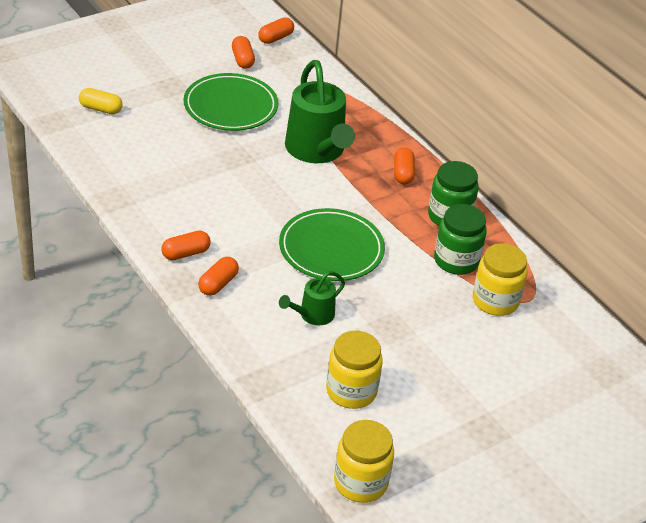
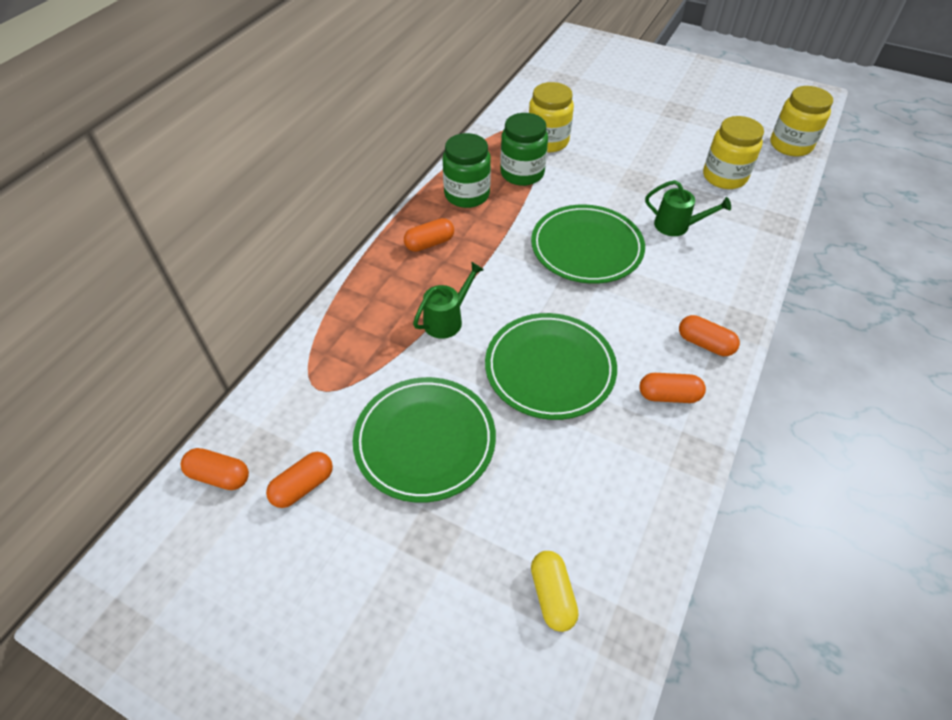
camera: 115 degrees left, 10 degrees up
(218, 284) = (714, 300): orange capsule -> orange capsule (668, 395)
(235, 174) = (549, 368): none -> green plate
(317, 151) = (447, 319): green watering can -> green watering can, size x0.51

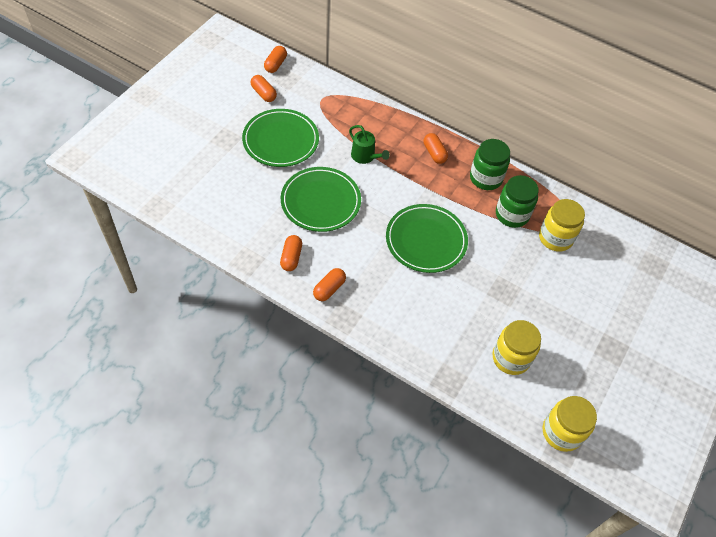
camera: 90 degrees right, 5 degrees up
(552, 595) = (186, 181): yellow capsule -> none
(677, 226) = (448, 304): green watering can -> none

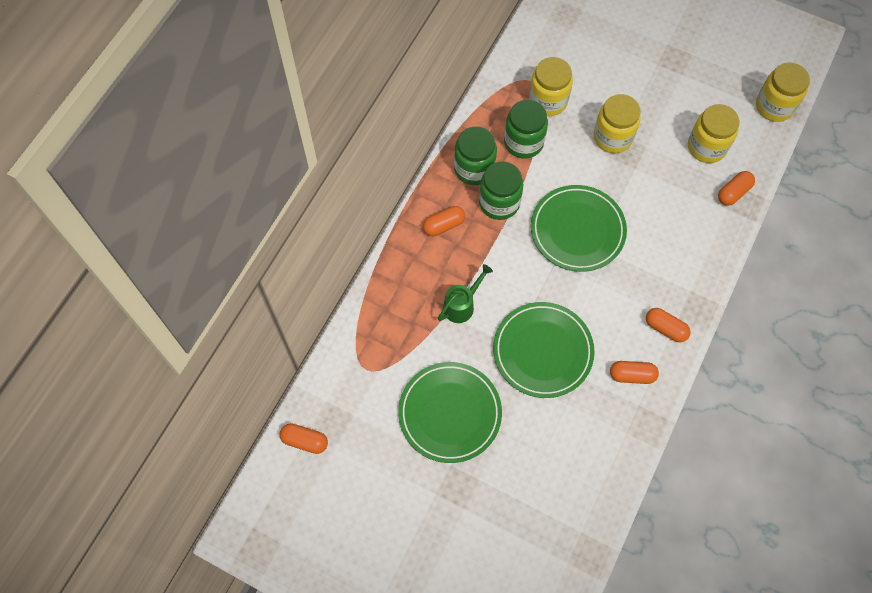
camera: 90 degrees left, 10 degrees up
(263, 94) = (365, 449): orange capsule -> orange capsule (733, 193)
(453, 191) = (499, 203): none -> green jar
(519, 281) = (612, 137): none -> yellow jar

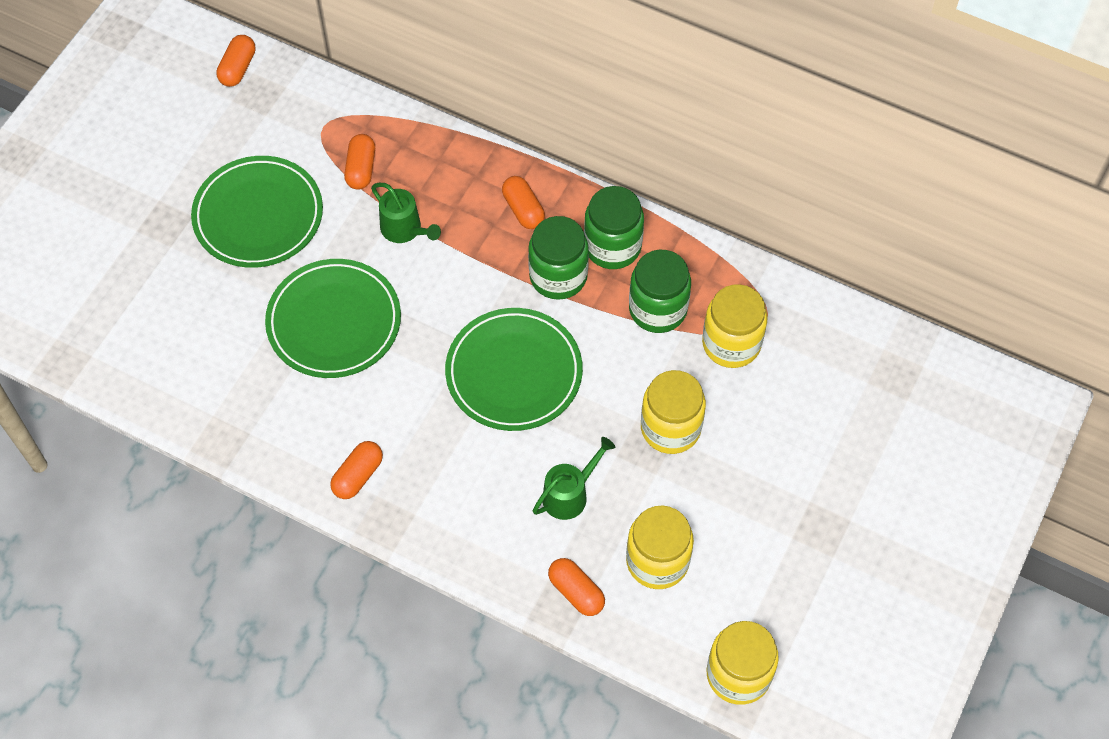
camera: 90 degrees right, 5 degrees down
(632, 375) = (292, 428): orange capsule -> orange capsule (361, 169)
(665, 196) = (570, 494): none -> green watering can

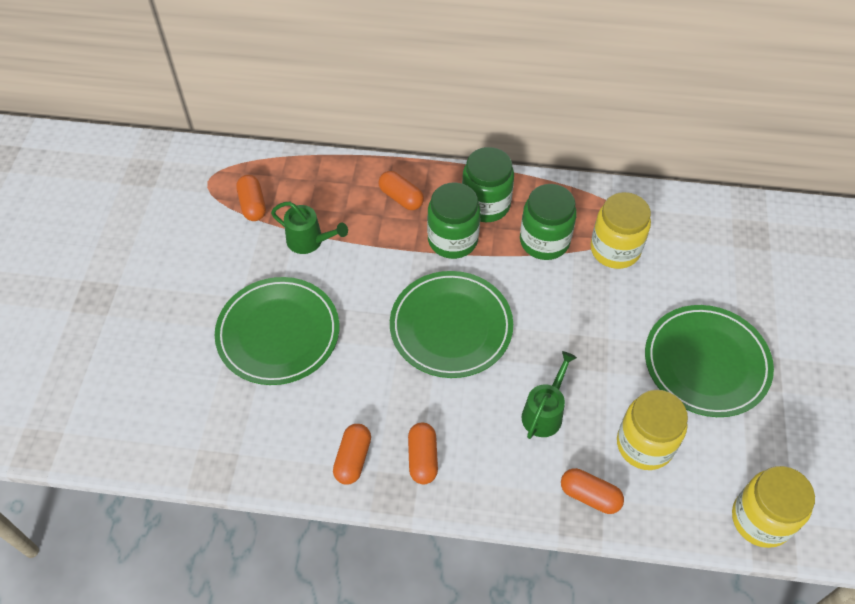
camera: 20 degrees left, 5 degrees down
(238, 68) = (117, 157): orange capsule -> orange capsule (423, 458)
(258, 215) = (177, 266): green plate -> green plate (706, 363)
(670, 428) = (600, 330): yellow jar -> none

